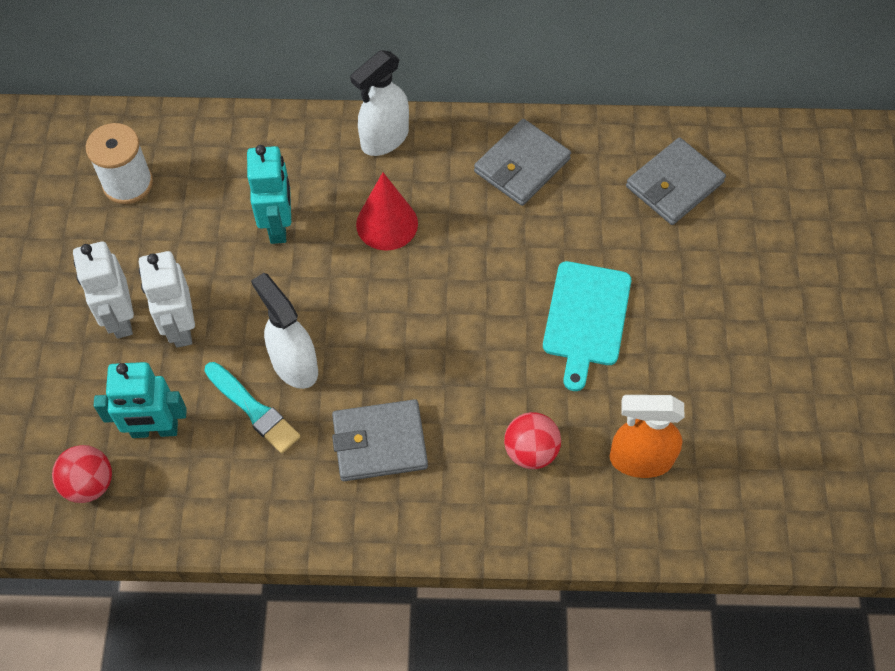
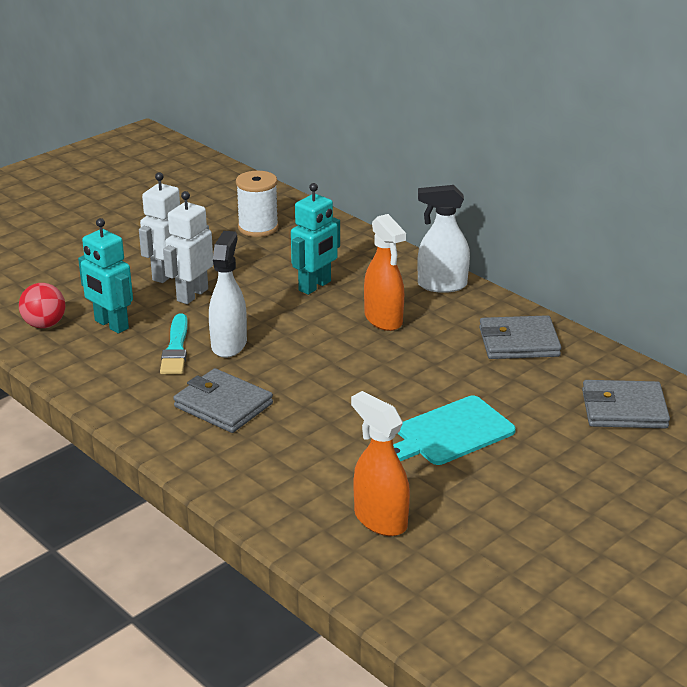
camera: 45 degrees right, 30 degrees down
(387, 224) = (383, 319): red cone -> orange spray bottle
(530, 451) = (311, 468): red ball -> none

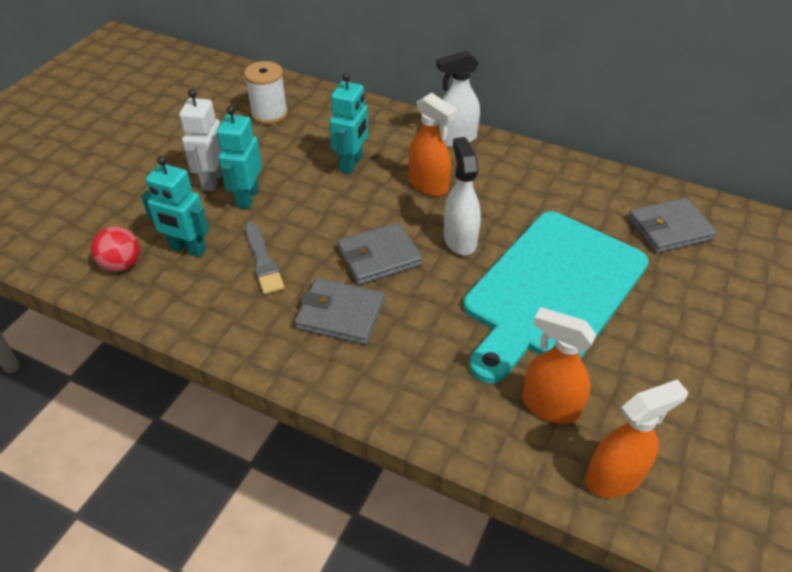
camera: 20 degrees left, 15 degrees up
(176, 348) = (263, 261): turquoise brush -> grey brush
(192, 295) = (247, 198): white robot -> turquoise robot
(229, 344) = (309, 244): white spray bottle -> white spray bottle (460, 239)
(404, 586) = (614, 477): none -> orange spray bottle
(451, 433) = (552, 291): turquoise cutting board -> turquoise cutting board, size x1.90
(519, 342) = (550, 182): grey wallet -> grey wallet (379, 257)

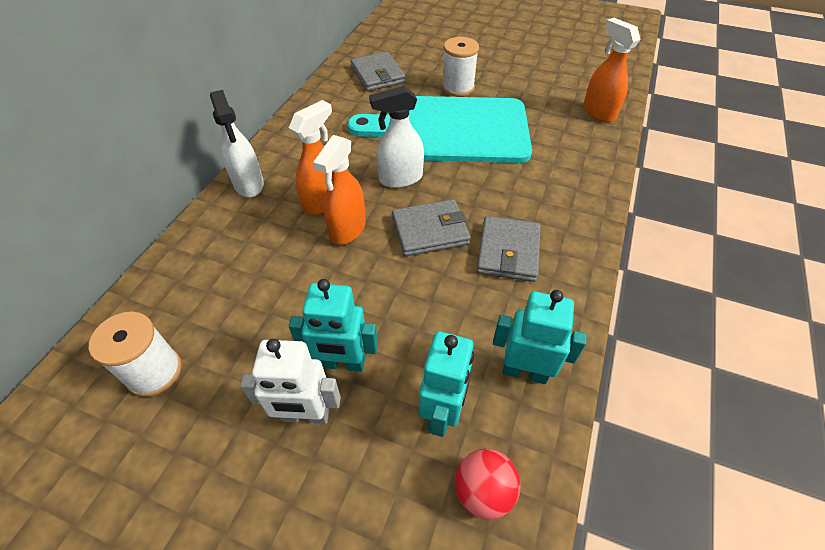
camera: 95 degrees left, 5 degrees up
(263, 261) = (450, 326): grey brush -> none
(351, 164) = (282, 266): turquoise robot -> turquoise robot (525, 371)
(379, 257) = (430, 230): grey wallet -> grey wallet turned 75 degrees counterclockwise
(550, 406) = (557, 134): orange spray bottle -> orange spray bottle (347, 229)
(552, 291) = (451, 130): turquoise cutting board -> turquoise cutting board turned 150 degrees clockwise
(654, 308) = (457, 87): none -> white spool

